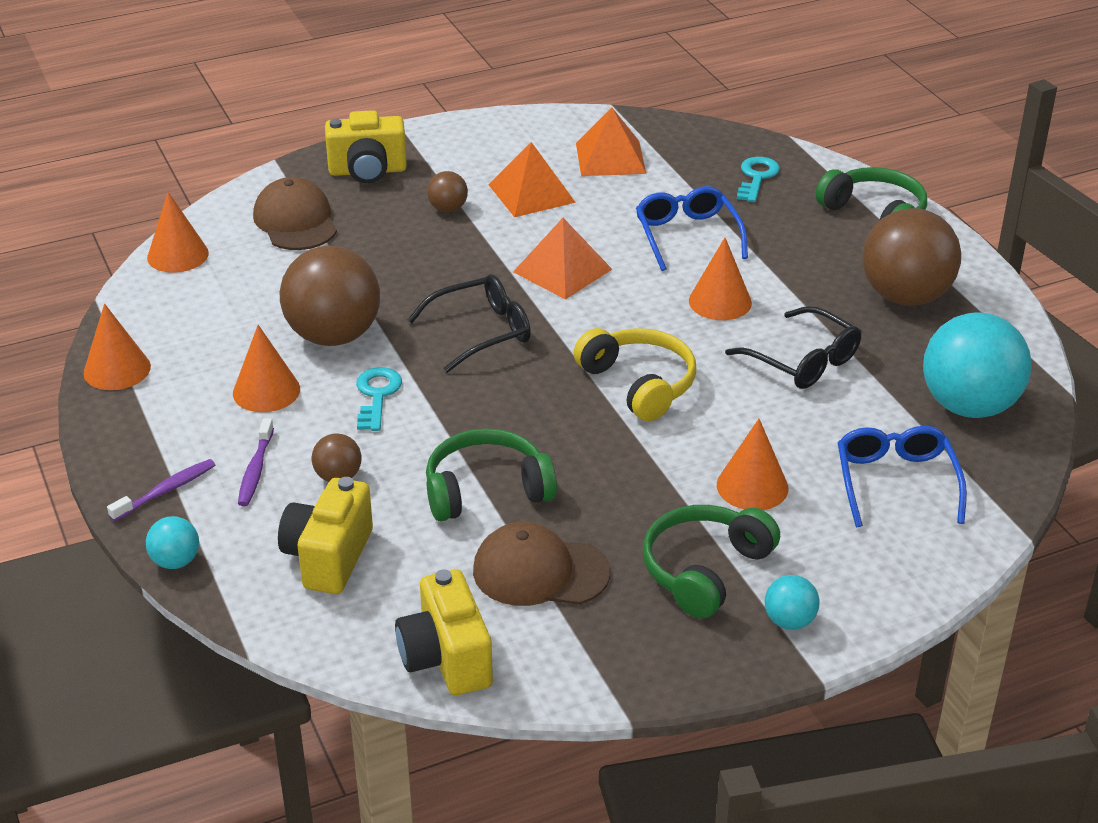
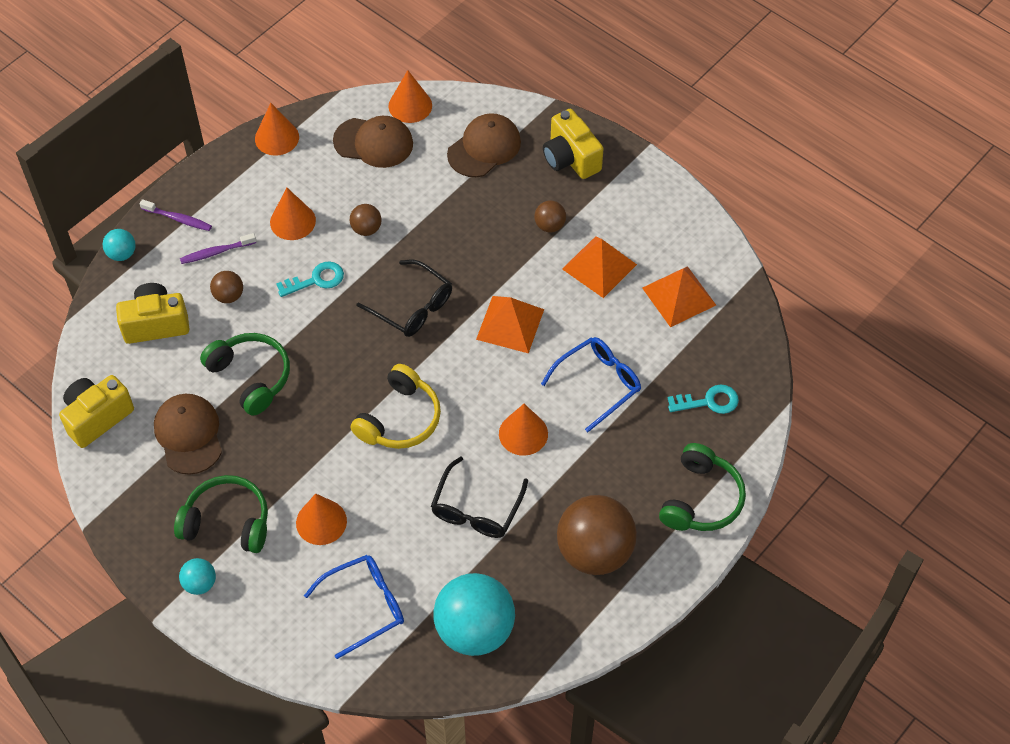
camera: 65 degrees right, 20 degrees up
(205, 296) = (373, 142): none -> brown cap
(333, 336) = (366, 229): brown ball -> brown ball, size x0.45

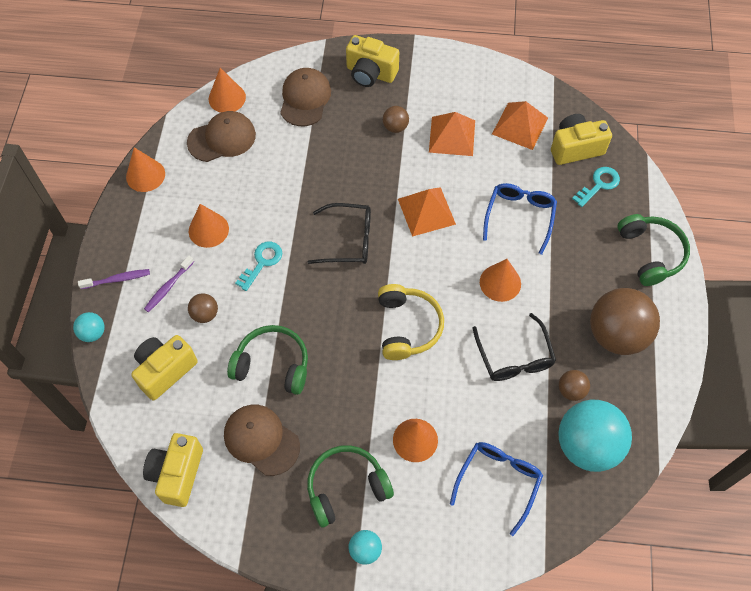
camera: 35 degrees left, 5 degrees up
(366, 229) = (268, 203): brown ball -> brown ball (571, 390)
(717, 351) = (575, 148): none -> yellow camera

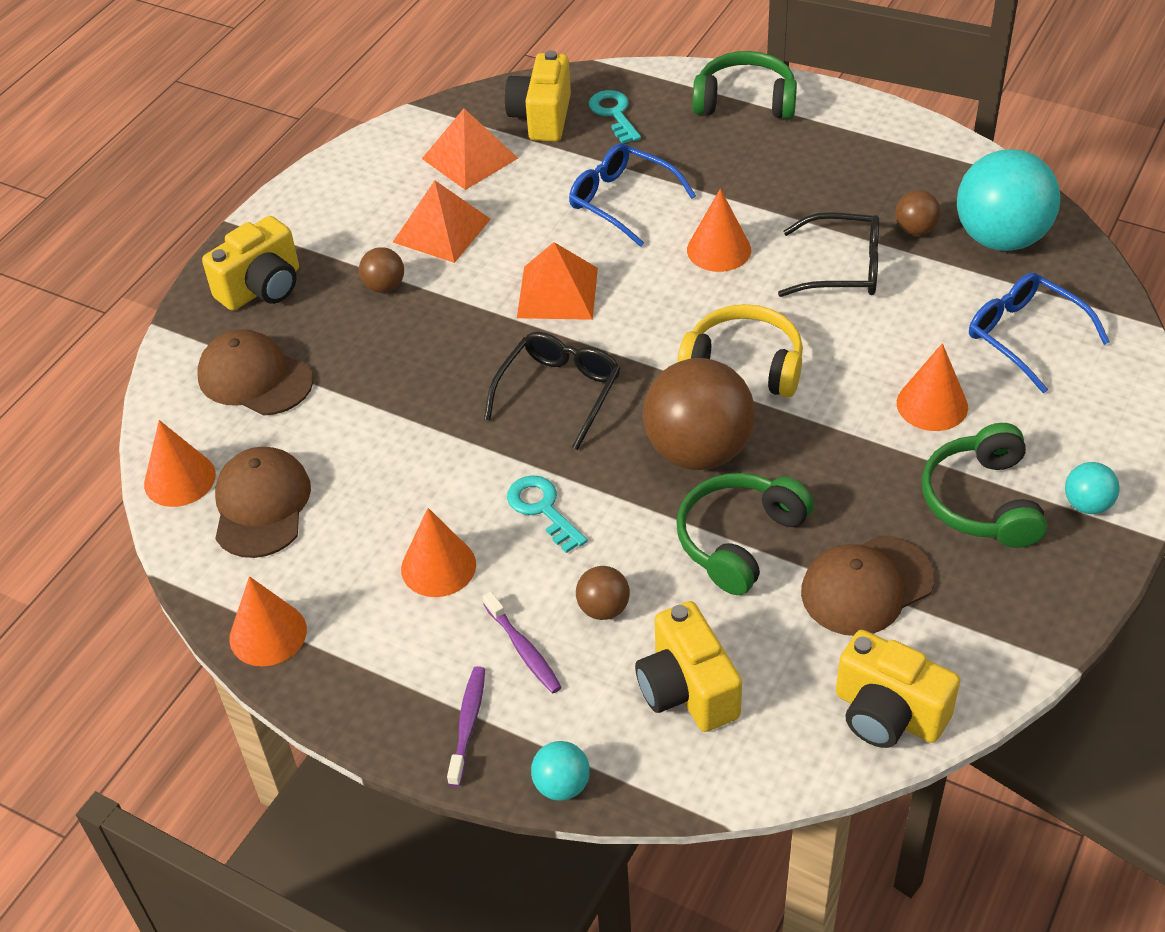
camera: 65 degrees left, 15 degrees down
(616, 334) = (850, 165): brown ball -> brown ball (698, 451)

